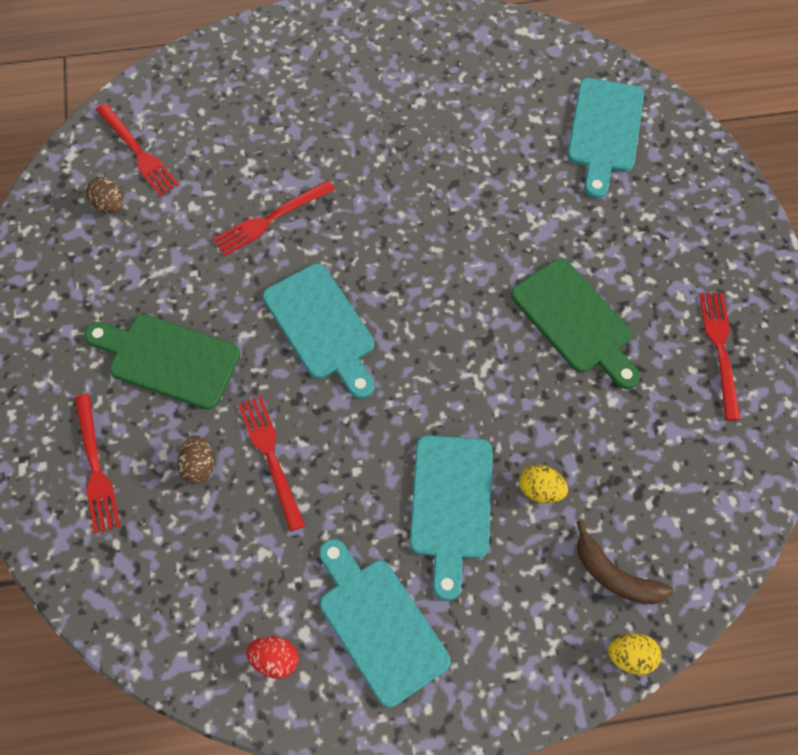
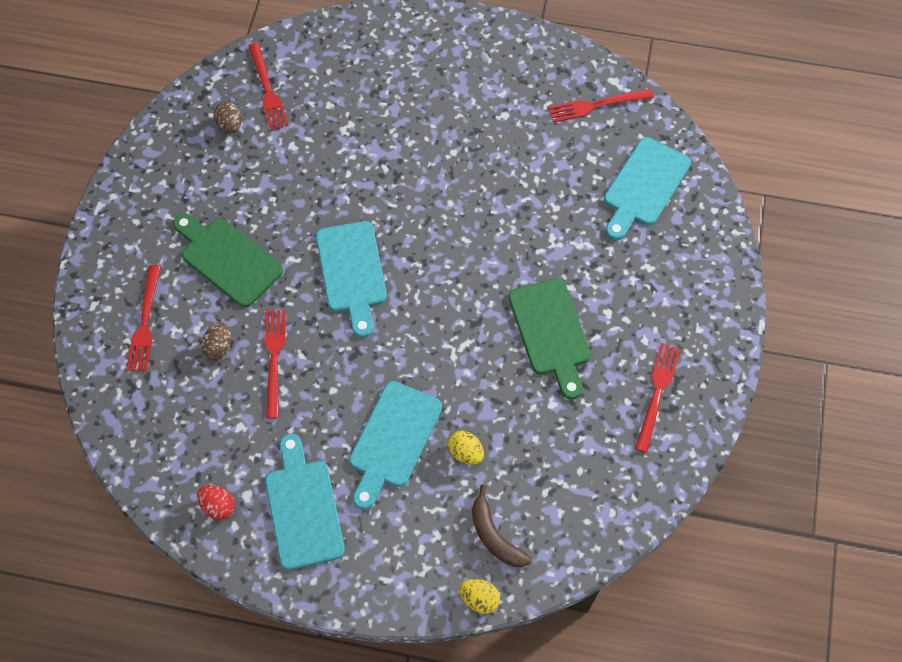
camera: 20 degrees right, 0 degrees up
(270, 219) = (347, 175): red fork -> red fork (596, 105)

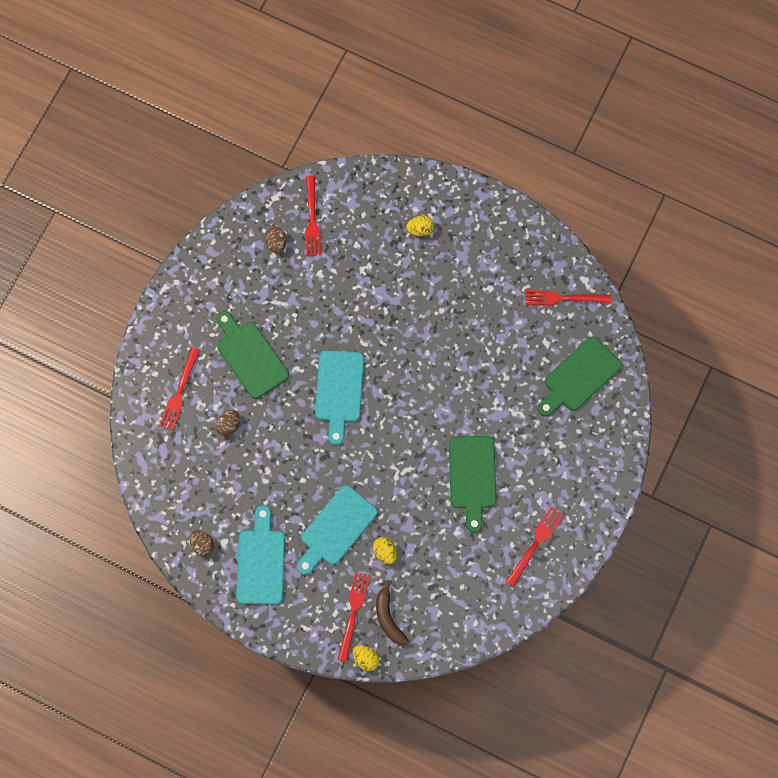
camera: 15 degrees right, 10 degrees up
(218, 506) = (203, 544): red egg -> brown egg
(274, 358) = (266, 444): red fork -> red fork (353, 613)
(401, 72) = (420, 229): none -> yellow egg
(644, 186) = (579, 377): turquoise cutting board -> green cutting board

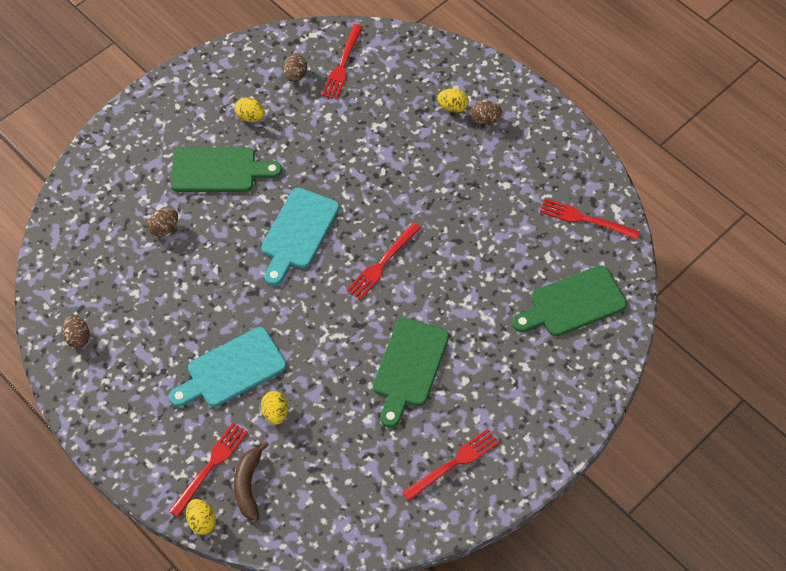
camera: 20 degrees right, 15 degrees down
(179, 392) = (128, 180): red fork -> red fork (382, 263)
(250, 356) = (219, 170): green cutting board -> green cutting board turned 105 degrees clockwise
(255, 297) = (250, 117): none -> yellow egg
(261, 562) = (133, 376): turquoise cutting board -> none
(450, 232) = (485, 119): none -> brown egg

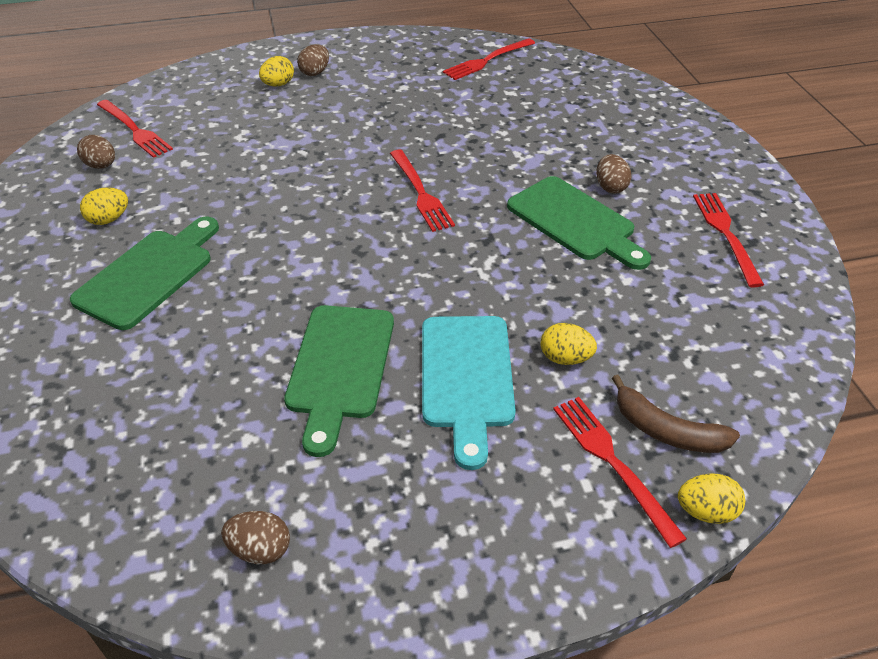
camera: 60 degrees left, 15 degrees down
(164, 228) = (176, 362): brown egg -> brown egg (610, 187)
(298, 233) = (315, 241): turquoise cutting board -> none
(573, 303) = (575, 97): green cutting board -> green cutting board (339, 367)

